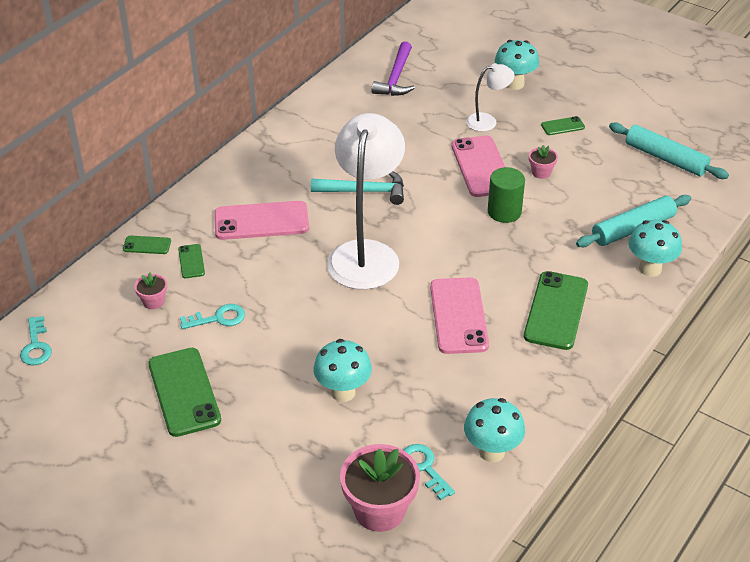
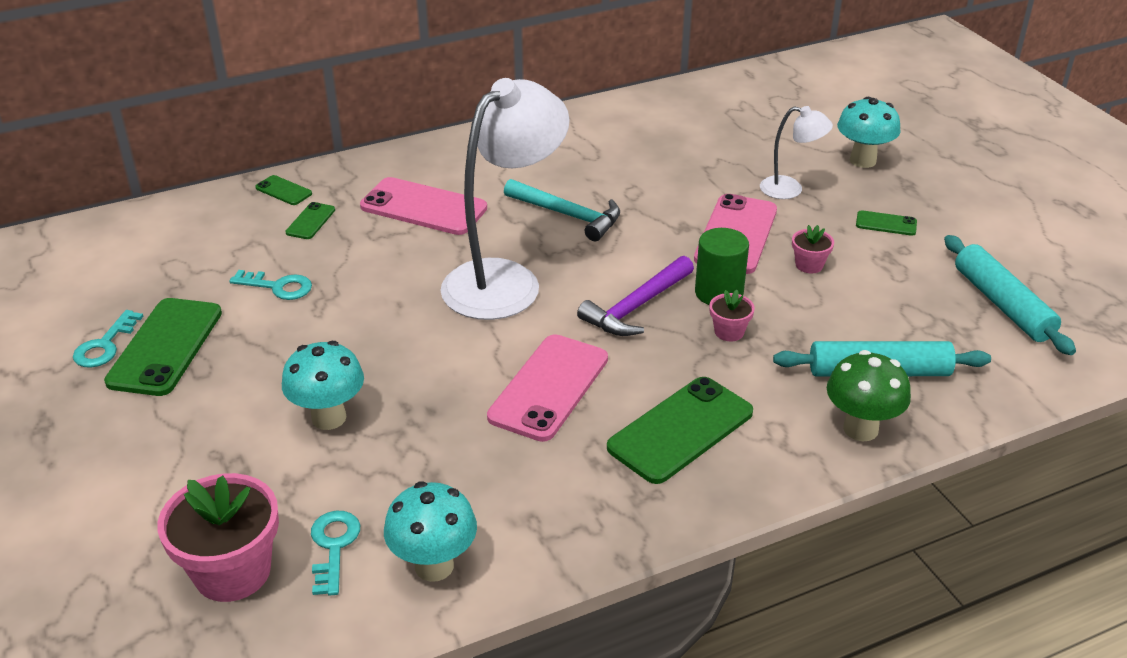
camera: 30 degrees right, 5 degrees down
(36, 346) = (79, 246): turquoise key -> turquoise key (105, 345)
(153, 301) = (232, 246): pink flower pot -> pink flower pot (729, 332)
(396, 77) = (719, 114): purple hammer -> purple hammer (637, 306)
(650, 269) = (860, 429): turquoise mushroom -> green mushroom

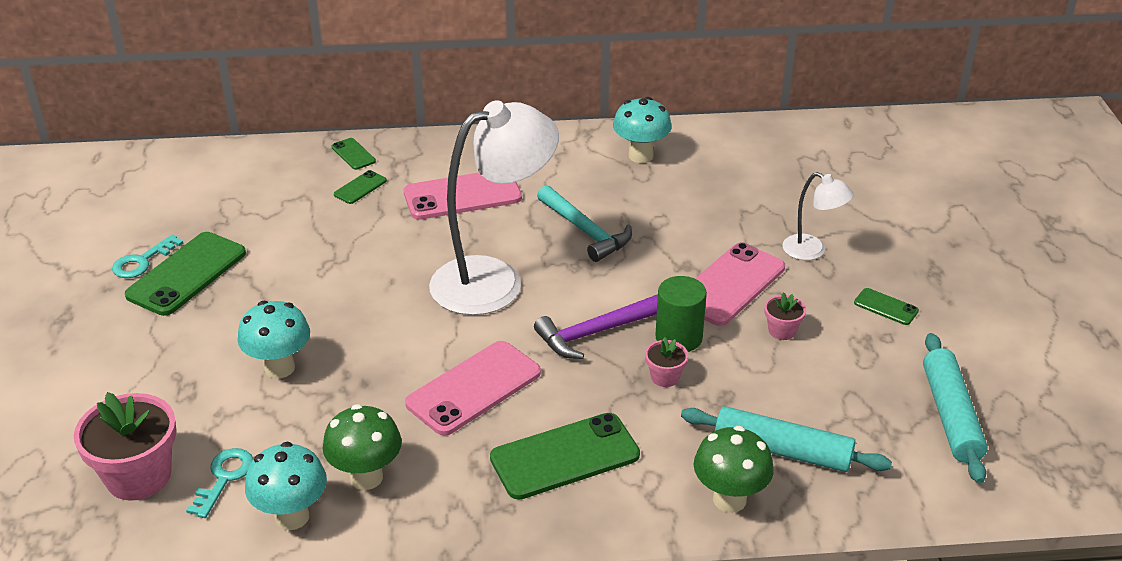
camera: 20 degrees right, 0 degrees up
(277, 287) = (301, 242): turquoise key -> none
(423, 207) = (462, 195): pink phone -> pink phone turned 60 degrees counterclockwise
(490, 504) = (366, 477): none -> green mushroom
(862, 160) = (905, 237): turquoise mushroom -> turquoise mushroom (640, 156)

